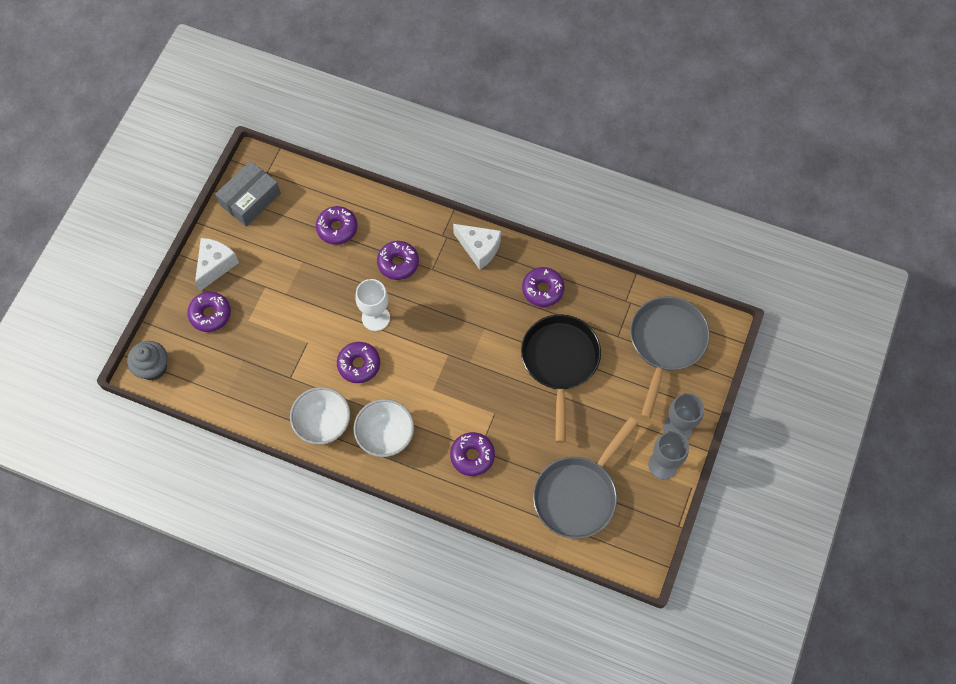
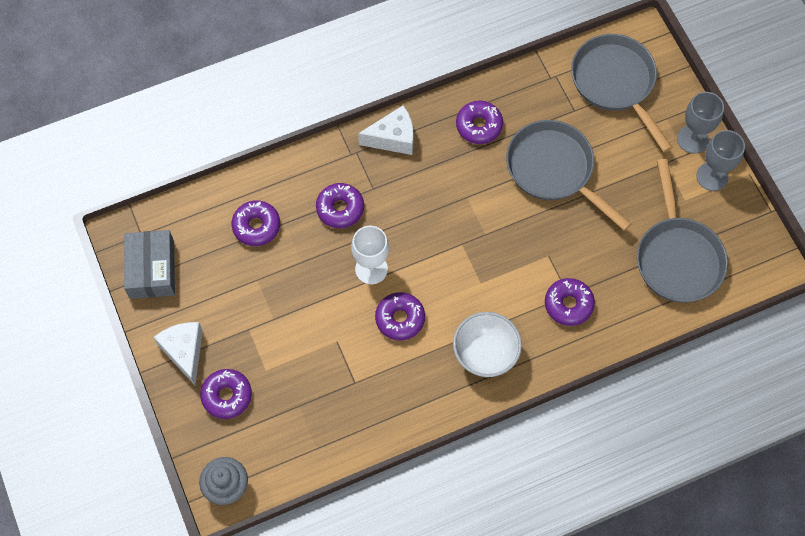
camera: 45 degrees left, 0 degrees up
(323, 424) = (425, 393): white bowl -> none
(560, 362) = (554, 170): black pan -> grey pan

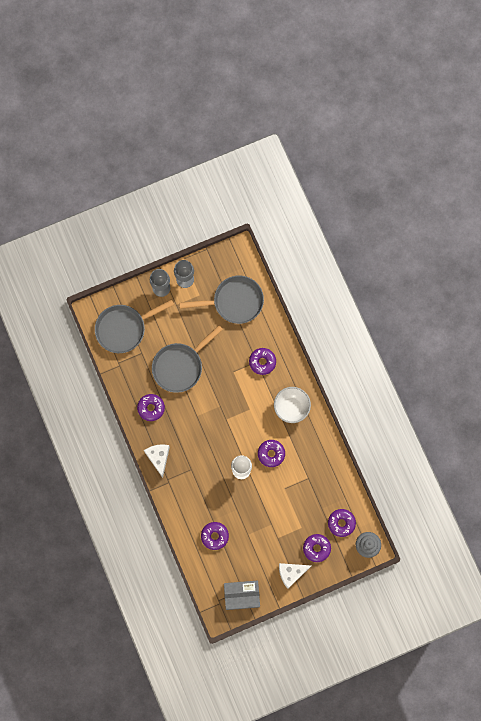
camera: 90 degrees left, 10 degrees up
(340, 209) = (204, 488): purple donut -> purple donut (341, 523)

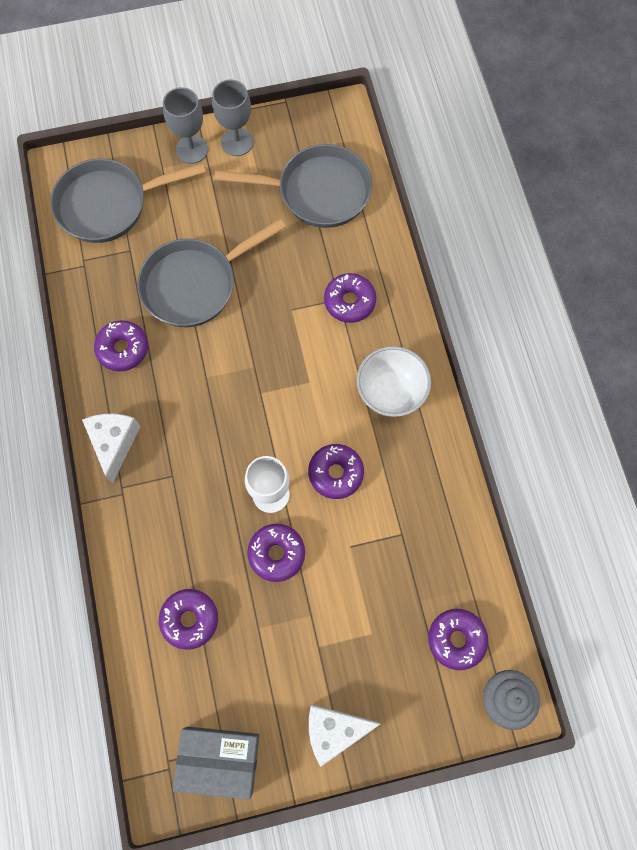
camera: 10 degrees right, 5 degrees down
(316, 548) = (396, 684): purple donut -> purple donut (276, 553)

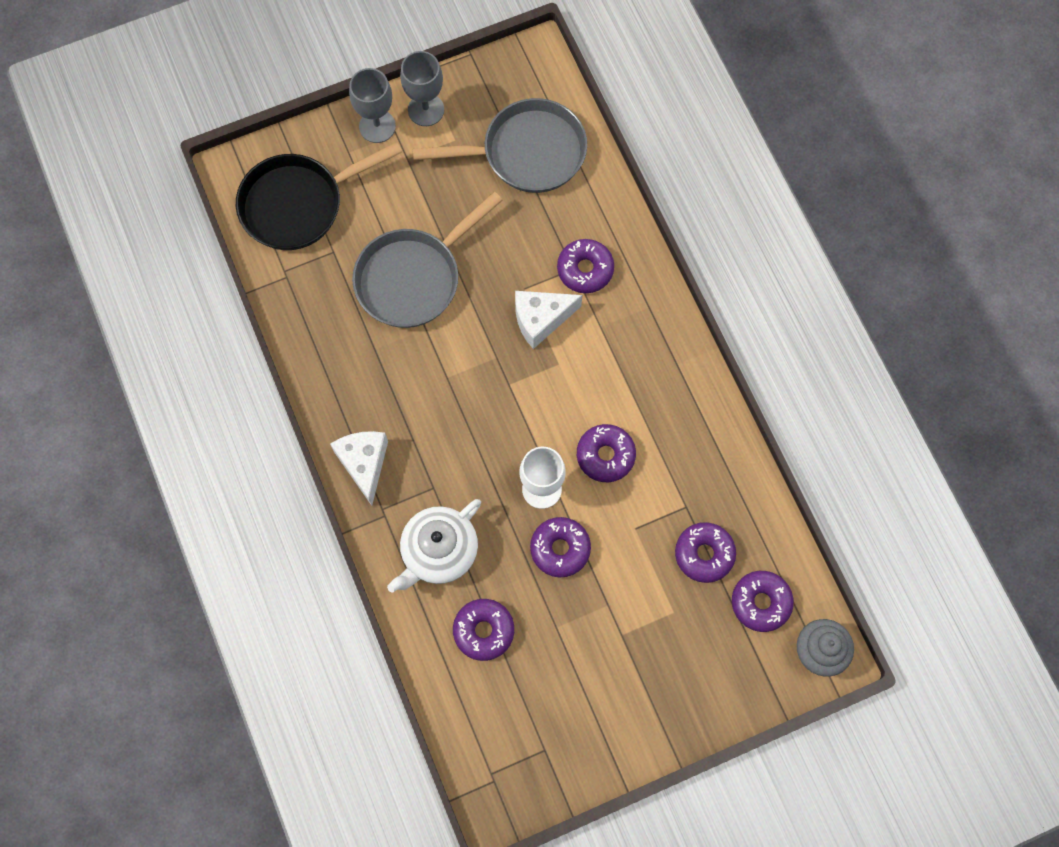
camera: 10 degrees left, 0 degrees up
(109, 205) = (299, 204): grey pan -> black pan
(123, 349) = (350, 361): purple donut -> purple donut (704, 554)
(164, 536) = (438, 552): none -> white teapot
(219, 760) = (543, 763): grey box -> none
(334, 730) = (653, 713): white cheese -> white cheese (541, 319)
(390, 393) = (647, 361): white bowl -> none

